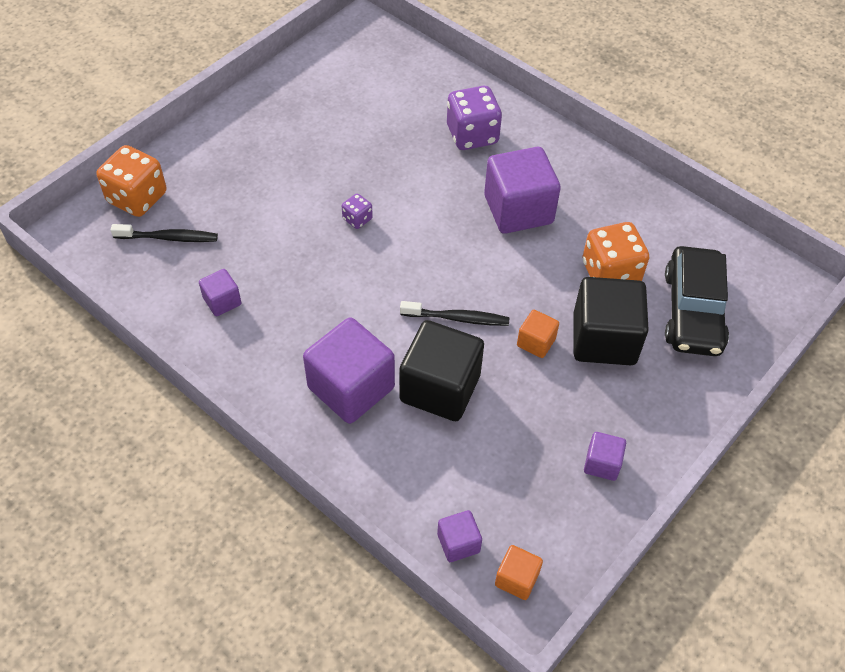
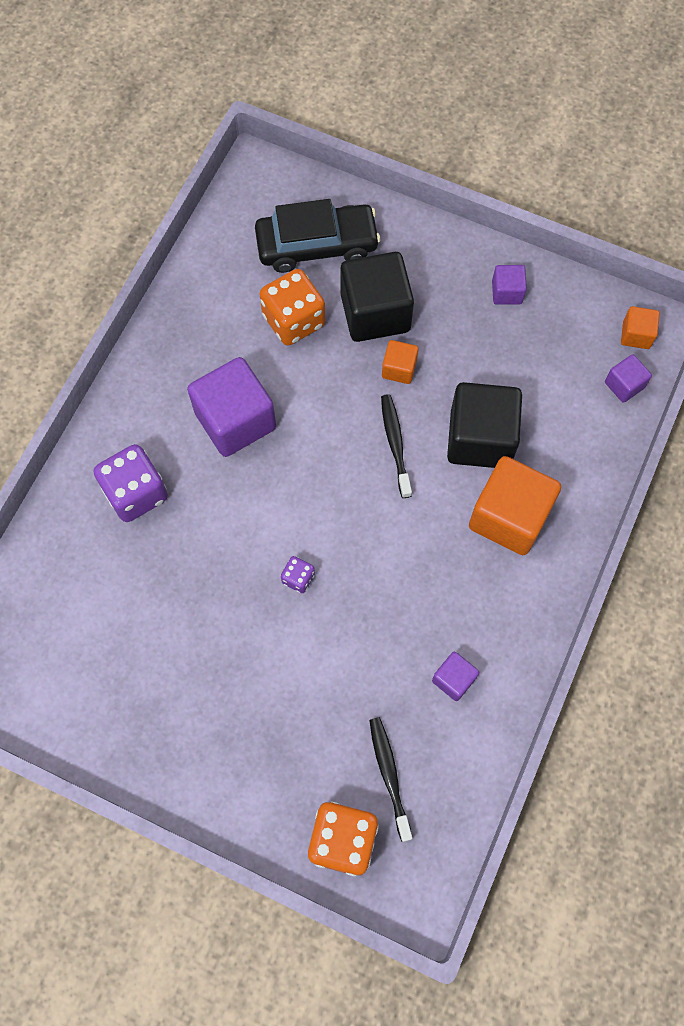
camera: 105 degrees left, 15 degrees up
(351, 388) = (509, 517): purple cube -> orange cube

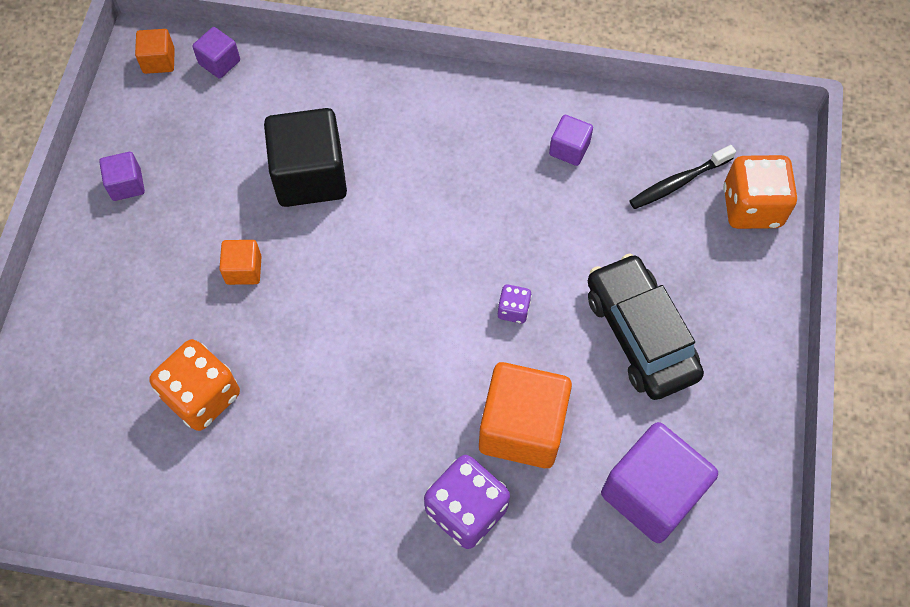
camera: 105 degrees left, 5 degrees down
(235, 420) = (347, 425): purple cube -> purple cube (651, 493)
(317, 245) = (92, 397): black car -> black car (640, 334)
(375, 313) = (176, 310): black cube -> none
(395, 444) = (335, 253): black toothbrush -> none
(509, 517) = (390, 134): orange cube -> orange cube (522, 427)

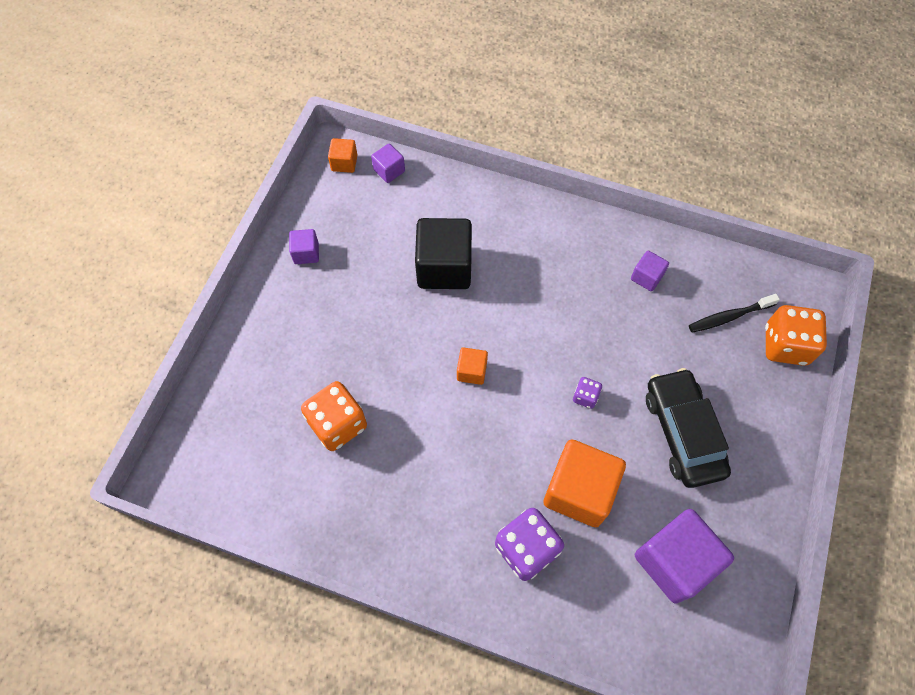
camera: 10 degrees right, 0 degrees up
(243, 270) = (383, 332): orange cube -> orange cube (471, 371)

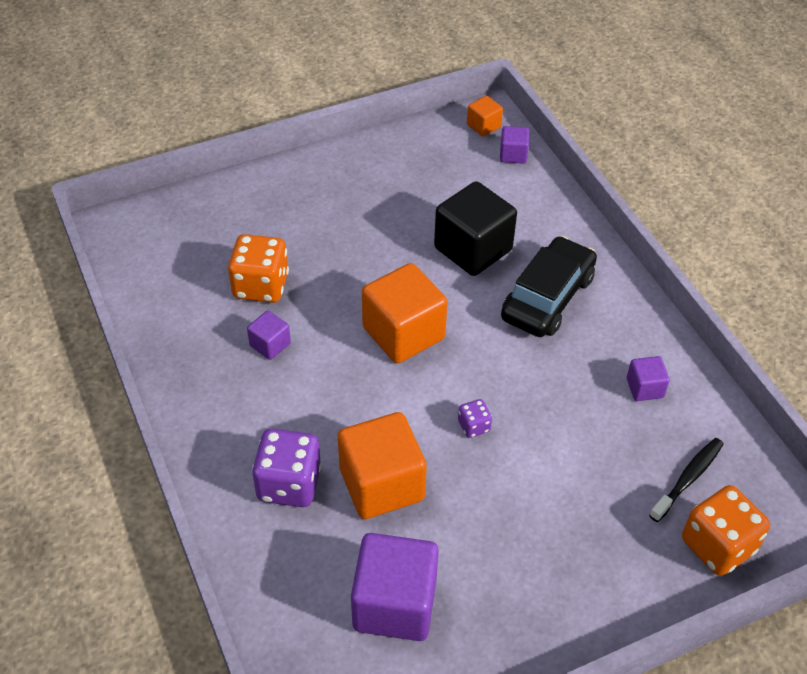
camera: 45 degrees right, 15 degrees down
(306, 253) = (379, 163): purple cube -> purple cube (270, 345)
(471, 371) = (403, 333): orange cube -> orange cube, size x2.05
(682, 432) = (526, 523): black car -> black car (547, 298)
(729, 317) = (688, 478): black toothbrush -> black toothbrush turned 105 degrees clockwise

